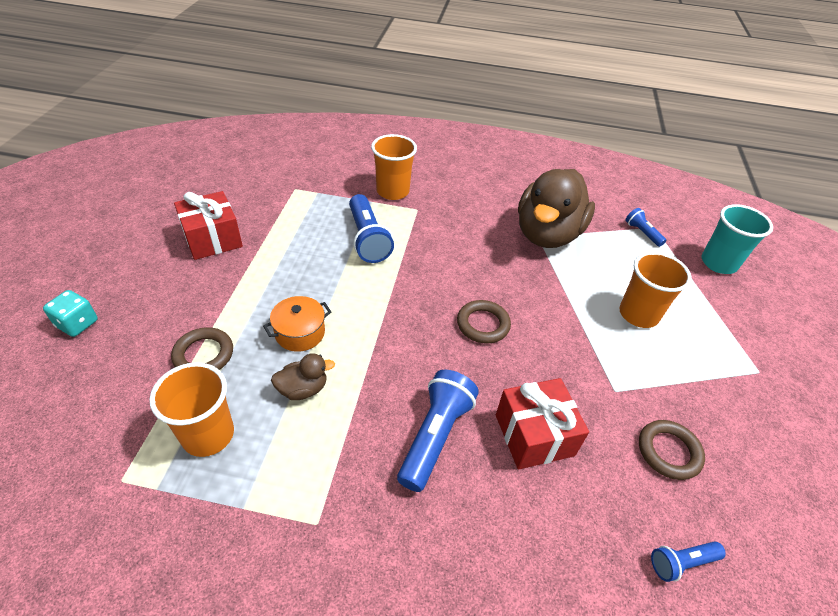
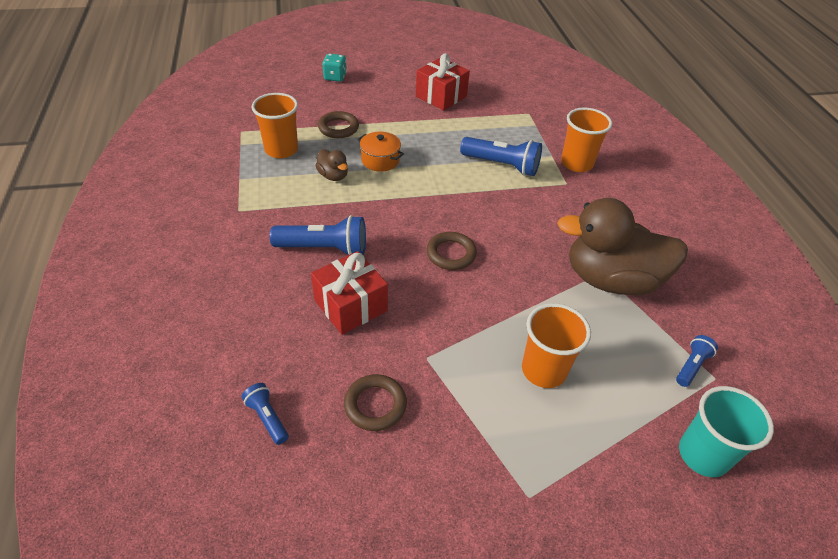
camera: 70 degrees right, 0 degrees up
(367, 239) = (502, 165): blue flashlight -> blue flashlight turned 120 degrees counterclockwise

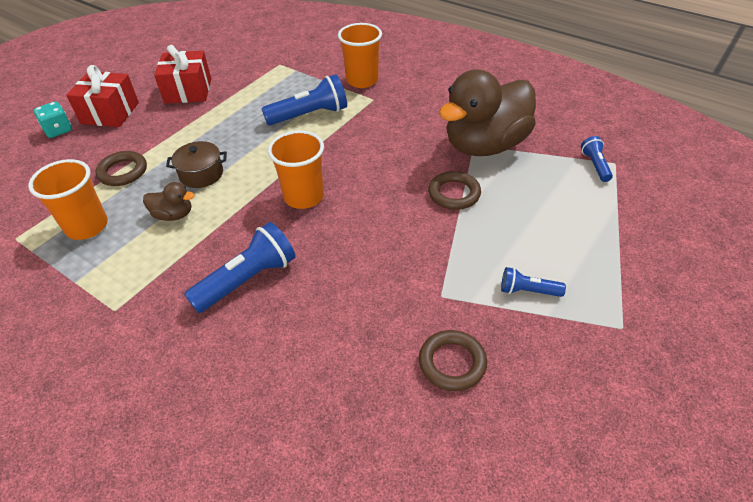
camera: 40 degrees left, 0 degrees up
(267, 418) = (385, 454): blue flashlight -> blue flashlight (528, 291)
(350, 305) = (332, 306): red gift -> red gift (110, 113)
(380, 160) = (201, 174): orange pot -> brown pot
(451, 254) = (358, 206): brown ring -> brown ring (454, 194)
(543, 370) = (524, 238): orange cup -> orange cup (304, 197)
(703, 455) = (666, 214): turquoise cup -> none

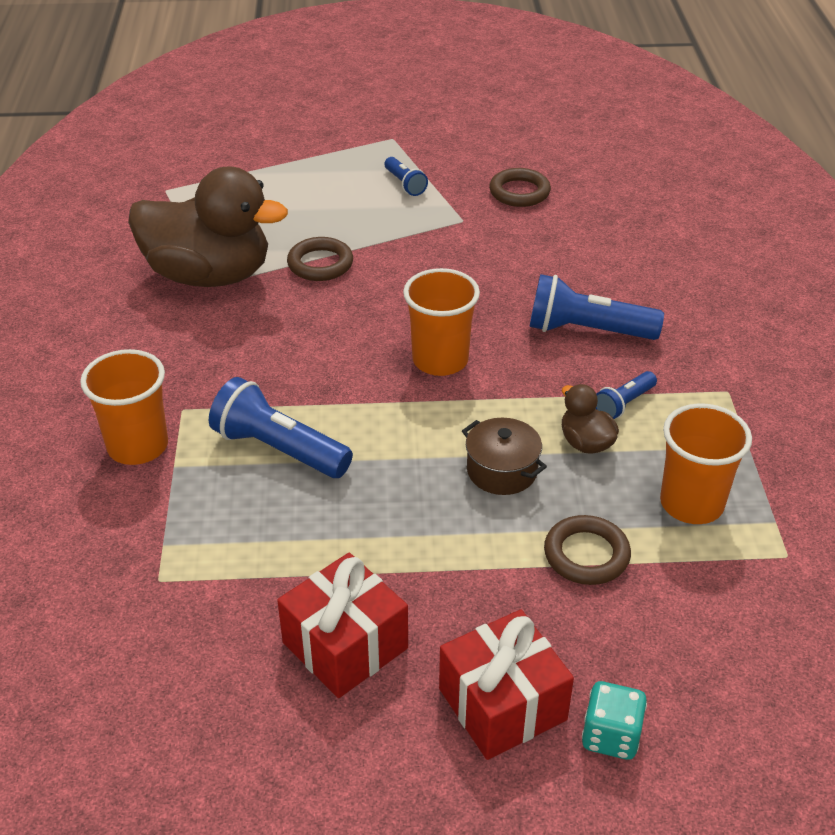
camera: 130 degrees left, 5 degrees down
(595, 165) = (181, 199): blue flashlight -> blue flashlight (623, 404)

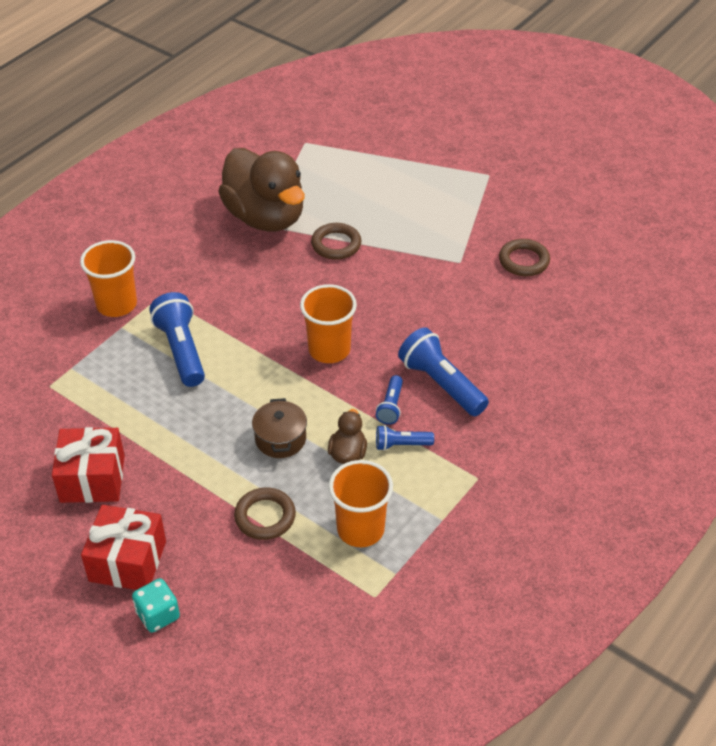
camera: 40 degrees right, 5 degrees up
(405, 184) = (455, 214): blue flashlight -> blue flashlight (391, 406)

